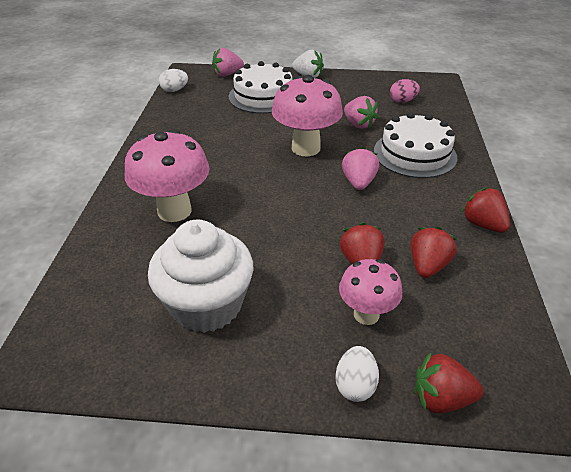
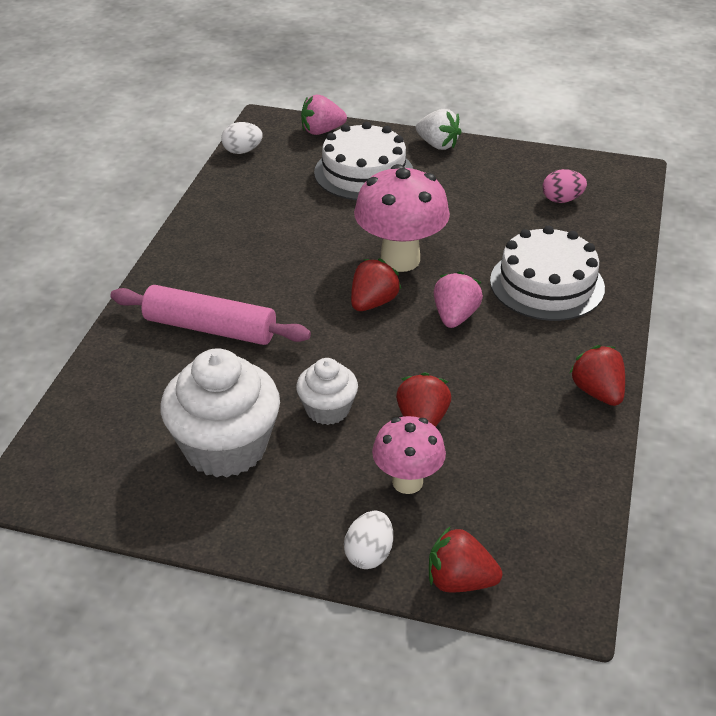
camera: 10 degrees right, 0 degrees up
(174, 211) = (210, 328): pink mushroom -> pink rolling pin
(283, 262) = (327, 409): none -> white cupcake
(358, 124) = (485, 231): pink strawberry -> none
(427, 266) = (503, 435): red strawberry -> red strawberry (373, 303)

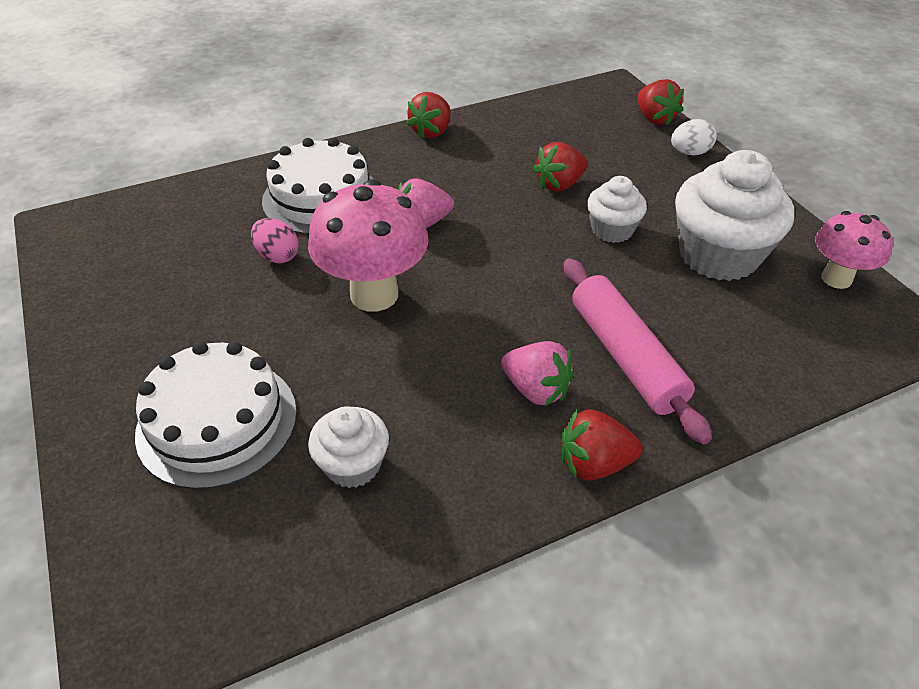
camera: 130 degrees left, 5 degrees up
(242, 151) = (259, 607): white egg -> none
(278, 199) = (353, 465): none -> white cupcake
(322, 131) = (122, 545): pink strawberry -> pink strawberry (536, 389)
(373, 303) = (460, 276): red strawberry -> red strawberry (594, 463)
(407, 482) = (619, 165): pink mushroom -> pink mushroom (836, 278)
(437, 145) = (88, 392): white strawberry -> none
(562, 200) = (159, 243): pink egg -> pink egg (277, 256)

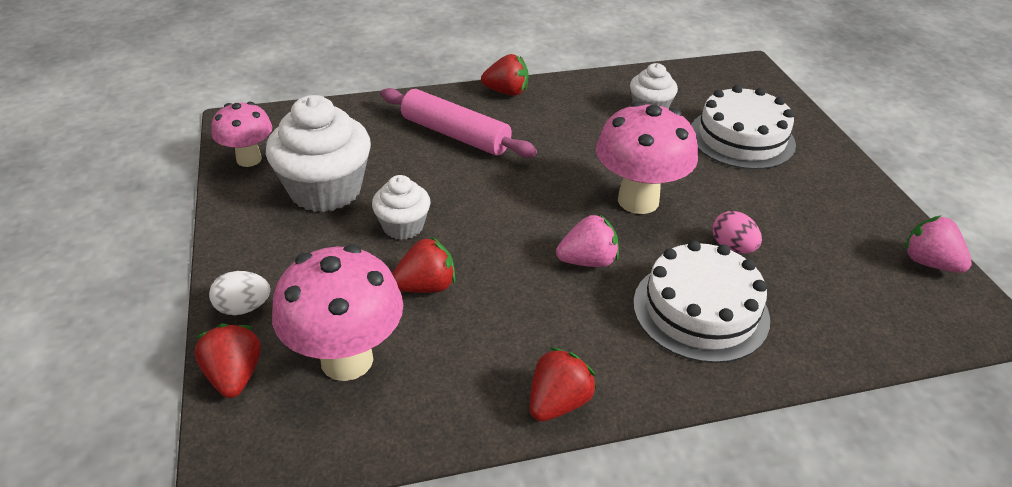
camera: 170 degrees left, 5 degrees down
(536, 389) = (526, 126): pink strawberry -> pink strawberry (929, 262)
(587, 135) = (347, 360): none -> pink mushroom
(626, 356) = (455, 135): pink rolling pin -> pink rolling pin turned 45 degrees counterclockwise

